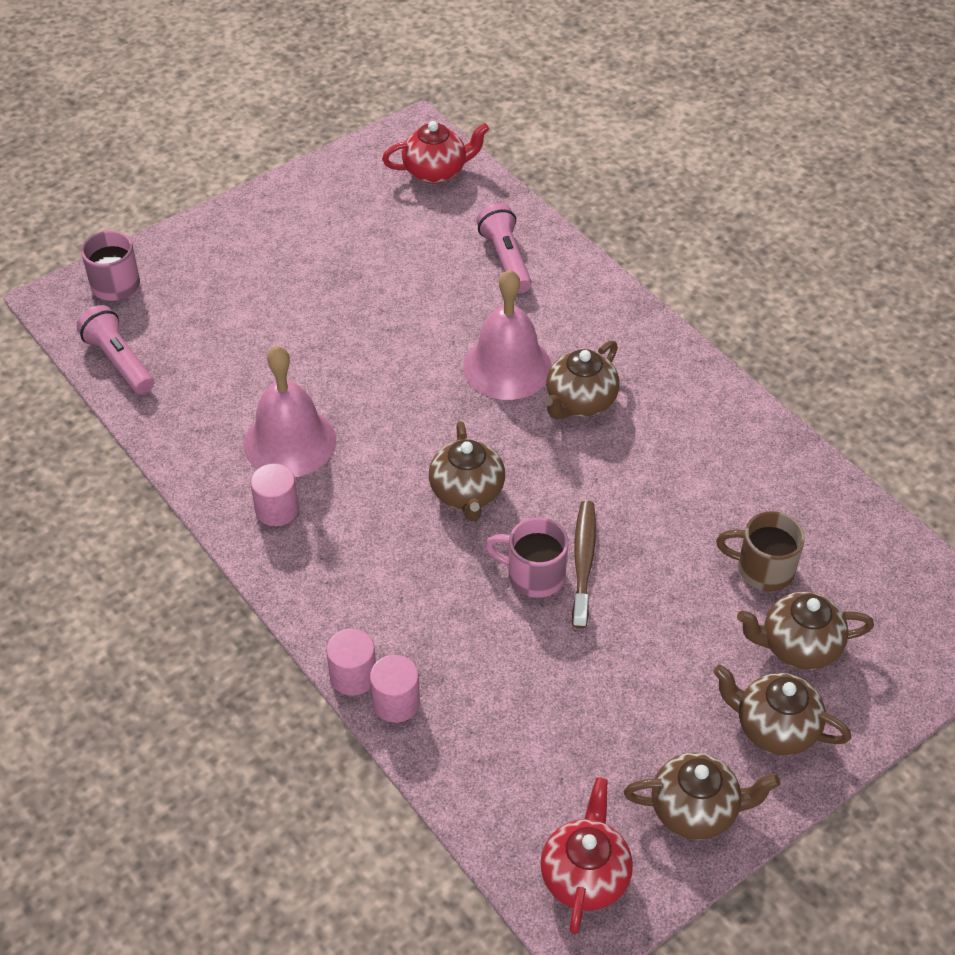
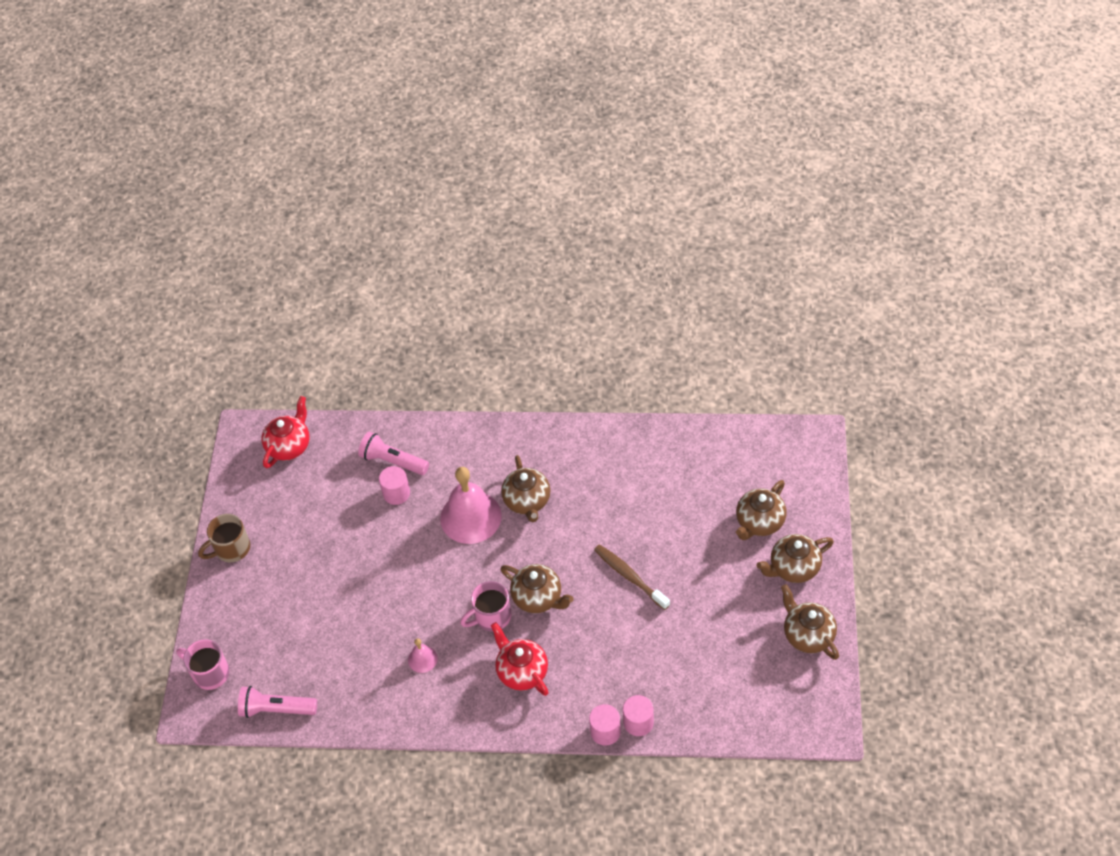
camera: 45 degrees left, 5 degrees up
(277, 509) = (464, 697): pink cylinder -> pink cylinder (396, 493)
(289, 441) = (422, 659): pink bell -> pink bell, size x0.46
(533, 575) = (617, 605): pink mug -> pink mug (491, 617)
(585, 876) = (803, 707): red teapot -> red teapot (522, 671)
(695, 810) = (808, 634): brown teapot -> brown teapot turned 75 degrees counterclockwise
(763, 569) = (704, 502): brown mug -> brown mug (231, 549)

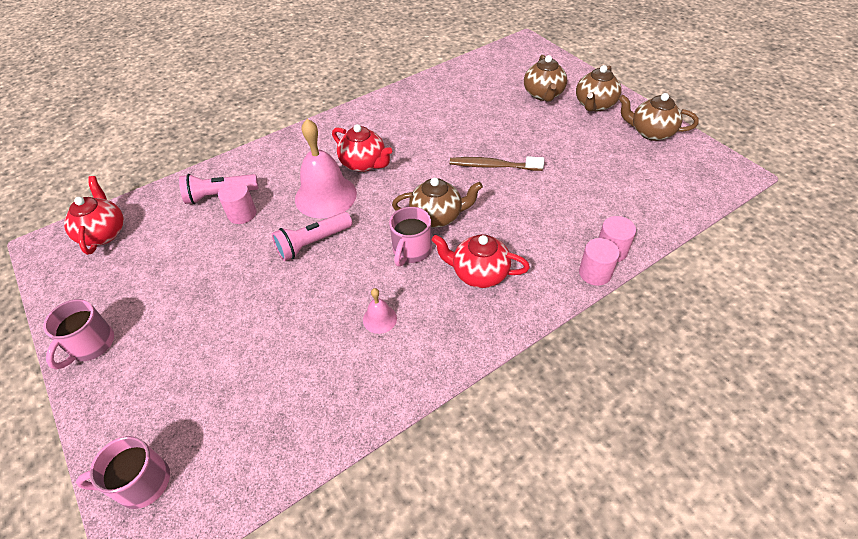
camera: 40 degrees left, 5 degrees down
(231, 549) = (91, 345): brown mug -> pink mug
(276, 709) = (257, 466): pink flashlight -> pink flashlight (313, 243)
(527, 501) = (364, 163): brown teapot -> red teapot

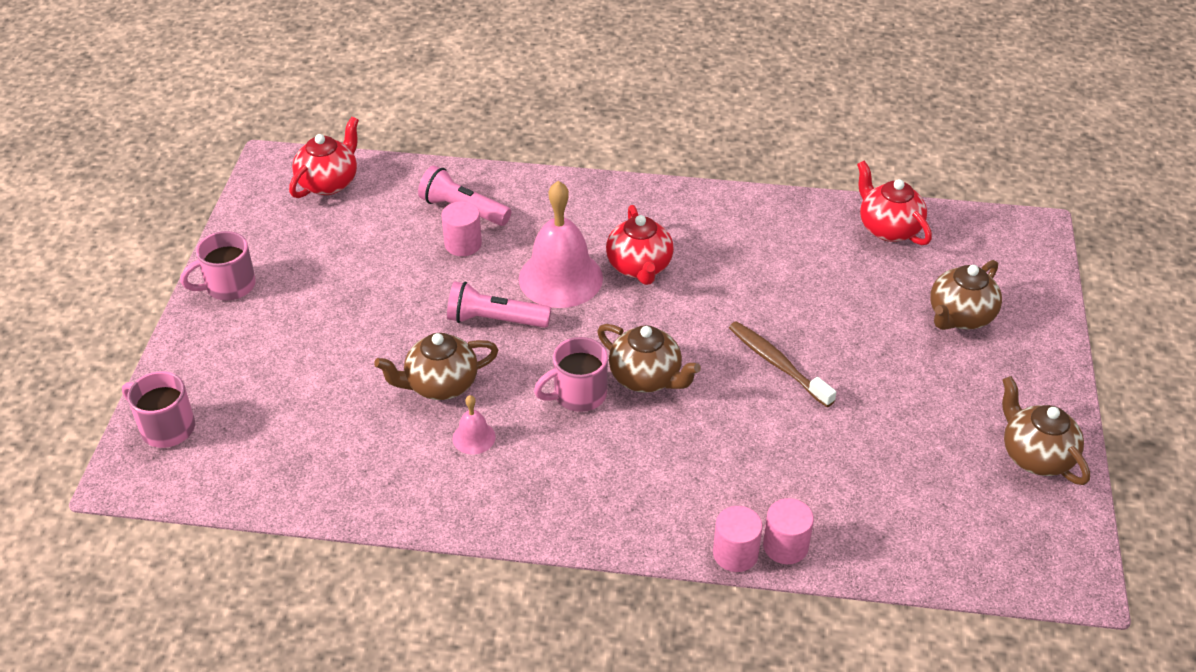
camera: 40 degrees right, 5 degrees down
(479, 273) = (616, 465): red teapot -> red teapot (888, 228)
(595, 105) = (1011, 373): brown teapot -> brown teapot (440, 384)

